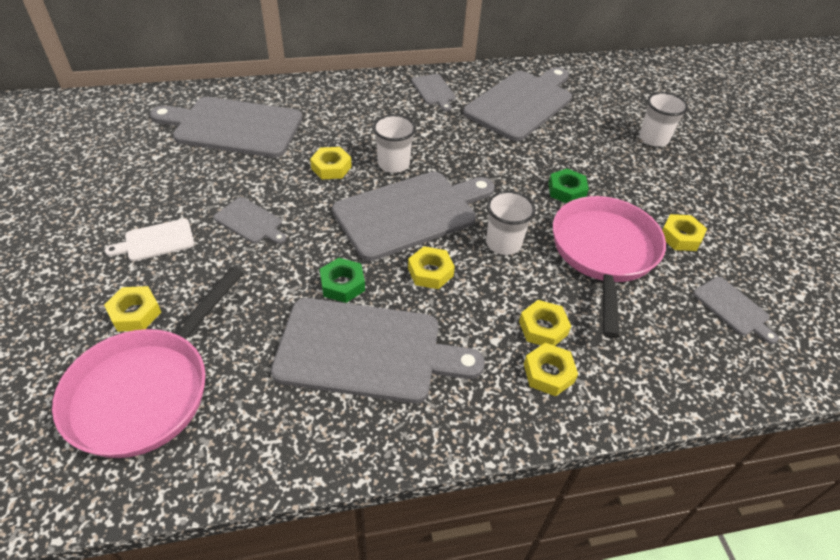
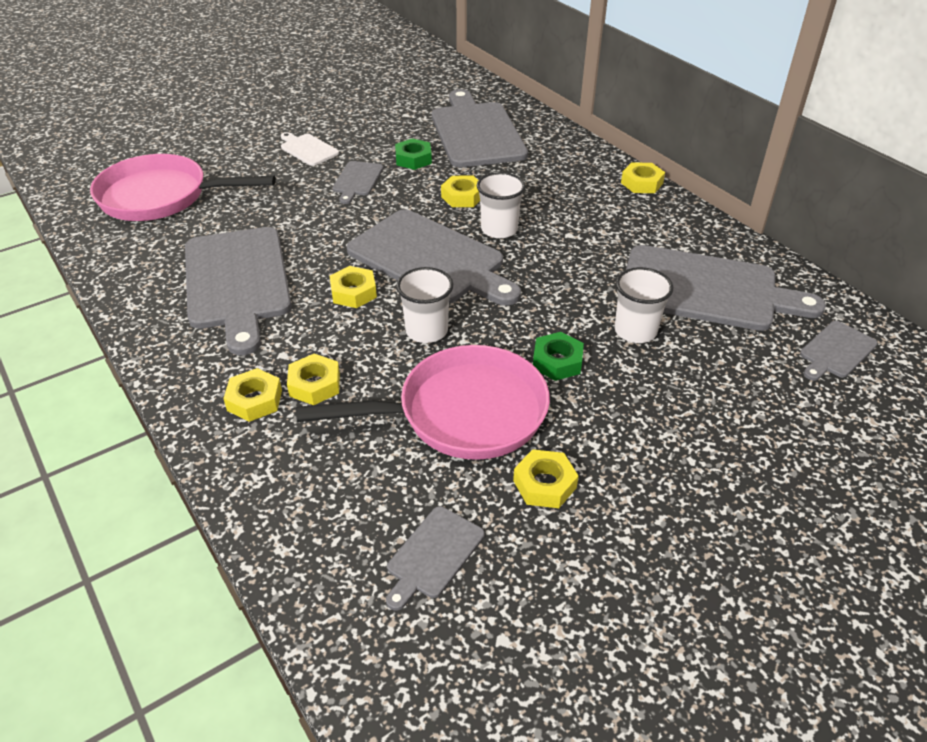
camera: 70 degrees right, 5 degrees down
(135, 313) = (229, 167): yellow nut -> yellow nut (641, 183)
(342, 284) = (309, 248): green nut -> green nut (413, 159)
(434, 91) = (657, 221): grey cutting board -> grey cutting board (836, 351)
(653, 139) = (754, 428): white cup -> white cup (635, 331)

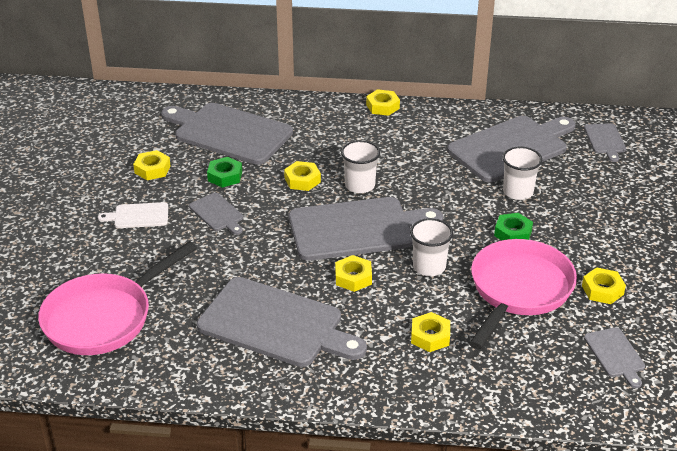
camera: 50 degrees left, 5 degrees down
(254, 400) = (417, 368): yellow nut -> yellow nut (152, 169)

